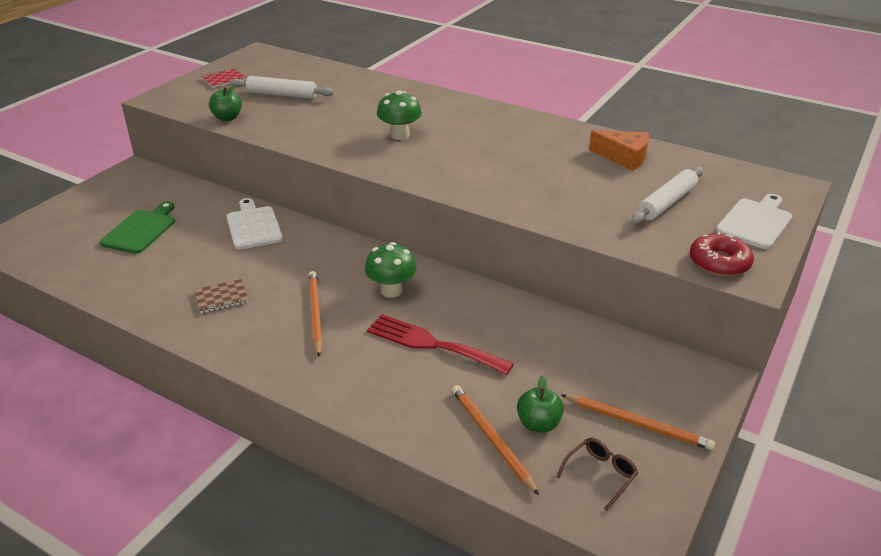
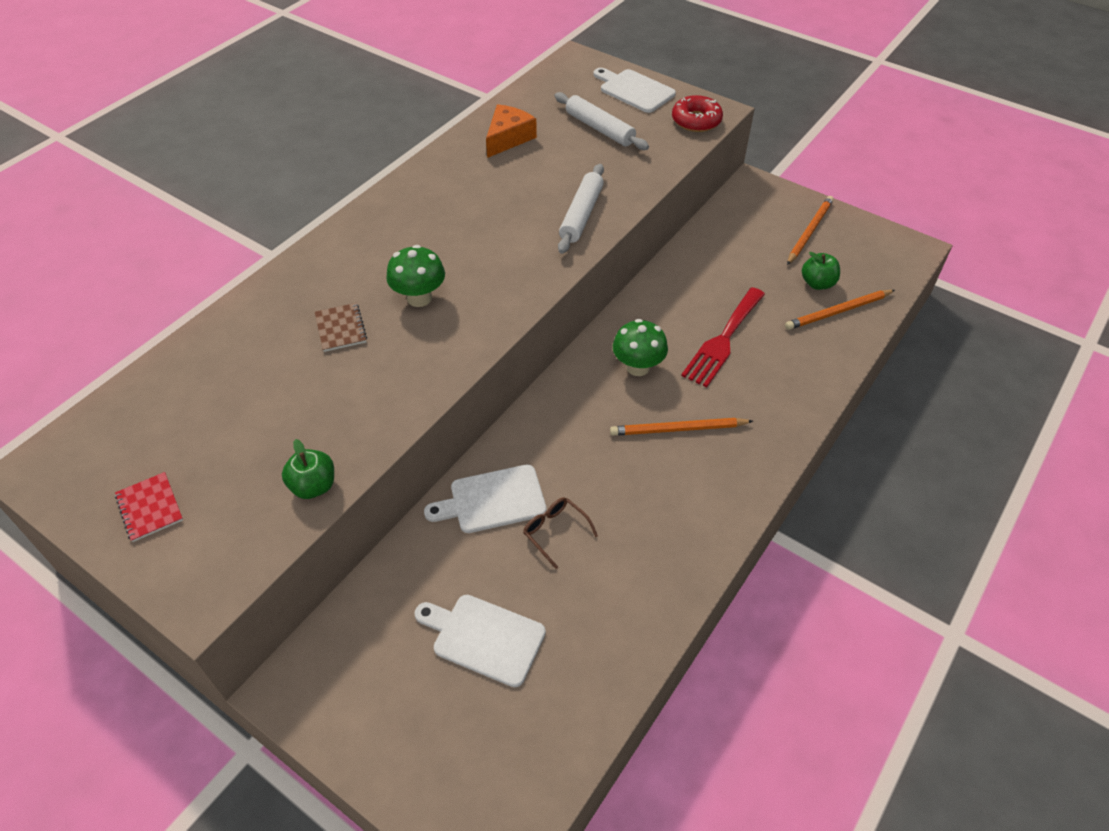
camera: 85 degrees left, 15 degrees up
(141, 230) = (484, 637): green cutting board -> white cutting board
(221, 297) = (648, 519): brown notebook -> brown notebook (340, 328)
(282, 95) = (247, 423): white rolling pin -> white rolling pin (581, 215)
(600, 474) = (864, 258): brown glasses -> brown glasses (555, 531)

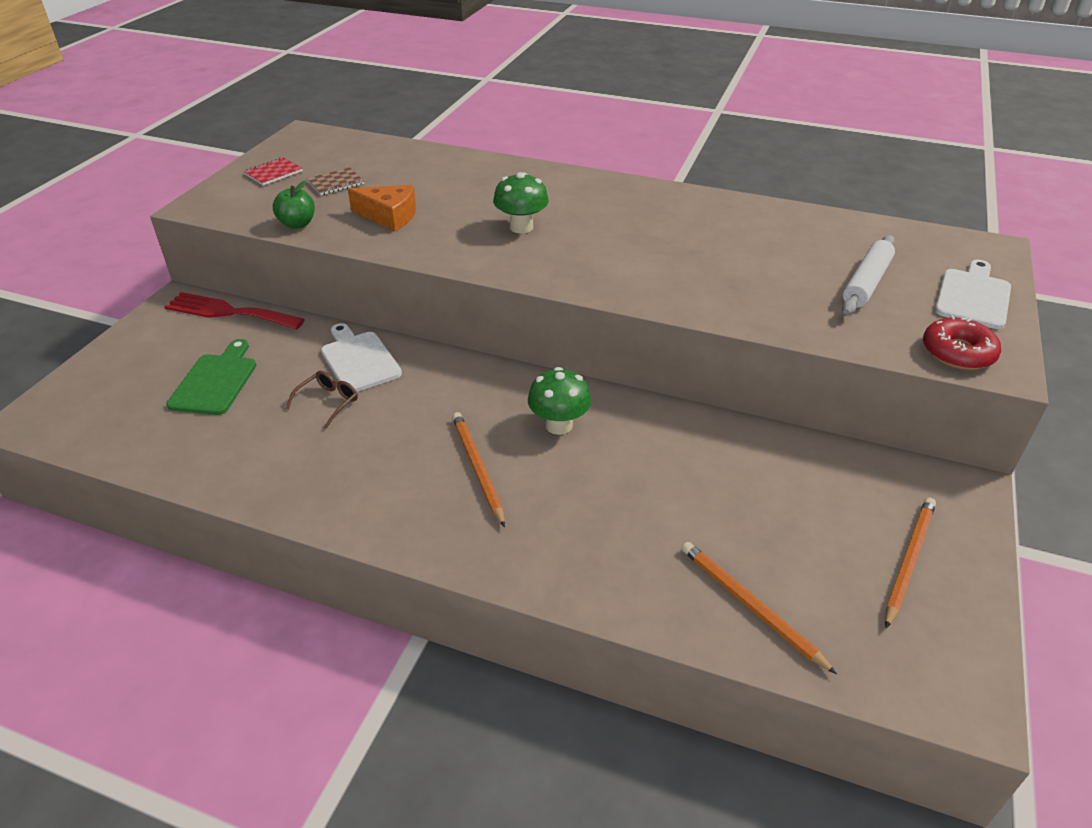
camera: 75 degrees right, 10 degrees down
(340, 328) = (468, 201): brown notebook -> brown notebook (336, 183)
(484, 637) = (216, 381): white cutting board -> green cutting board
(508, 138) = (793, 230): orange cheese -> orange cheese (389, 216)
(581, 215) = (697, 293): white rolling pin -> none
(723, 340) = (634, 490): red fork -> red fork (229, 312)
(809, 231) = (908, 560): orange pencil -> orange pencil turned 75 degrees counterclockwise
(817, 283) = (797, 577): green apple -> none

